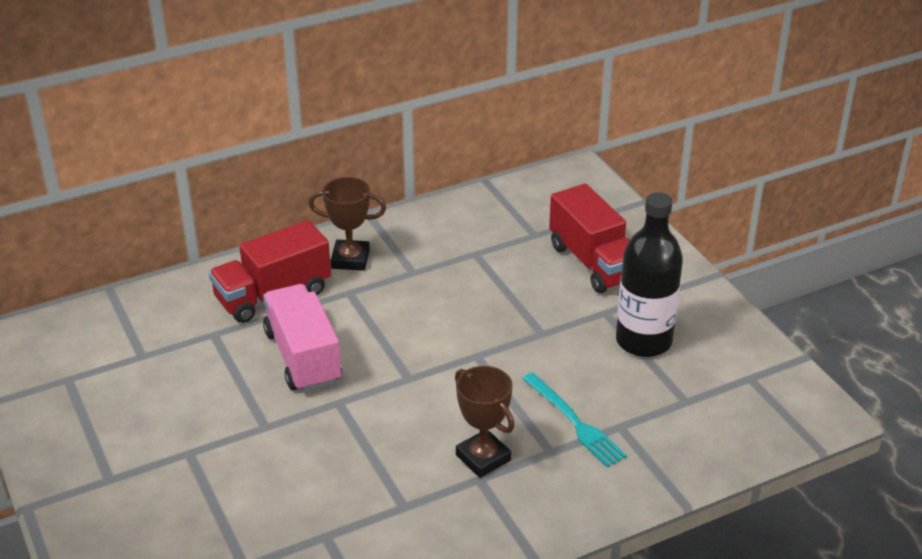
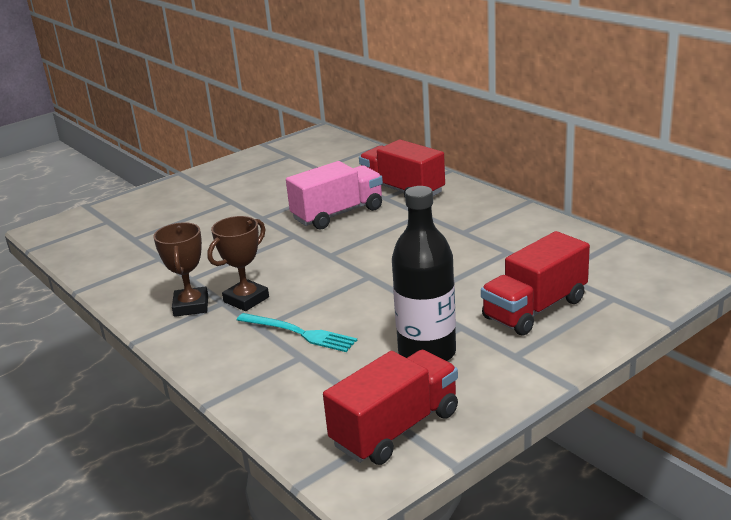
camera: 80 degrees right, 10 degrees down
(350, 259) = (463, 206): brown trophy -> brown trophy (191, 306)
(574, 422) = (299, 333): turquoise fork -> turquoise fork turned 105 degrees counterclockwise
(754, 380) = (395, 428): none -> red truck

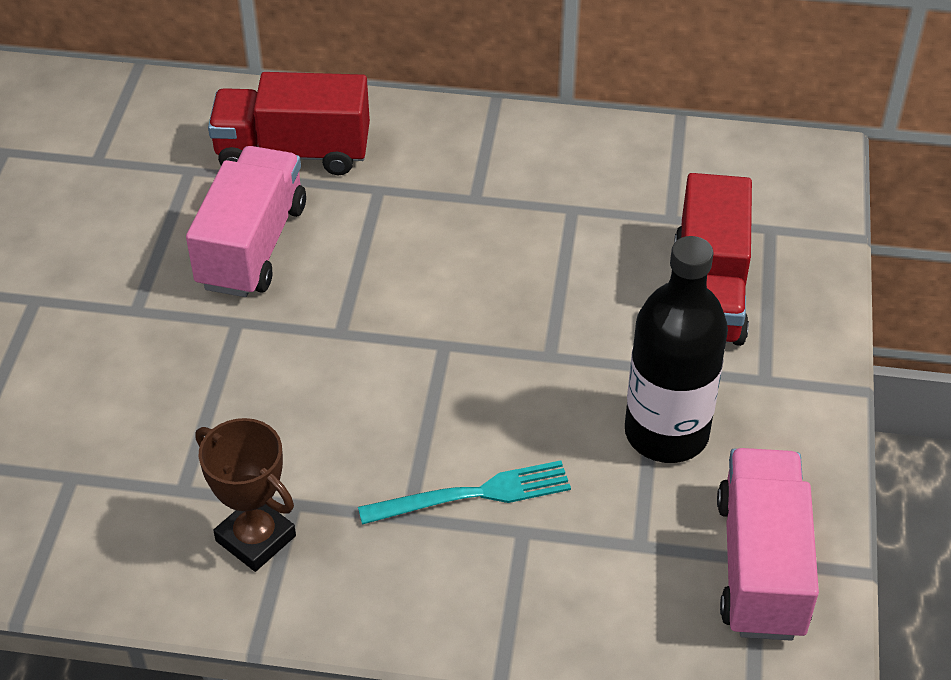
camera: 45 degrees left, 20 degrees up
(246, 299) = (323, 480): brown trophy -> none
(395, 428) = (760, 566): red truck -> pink truck

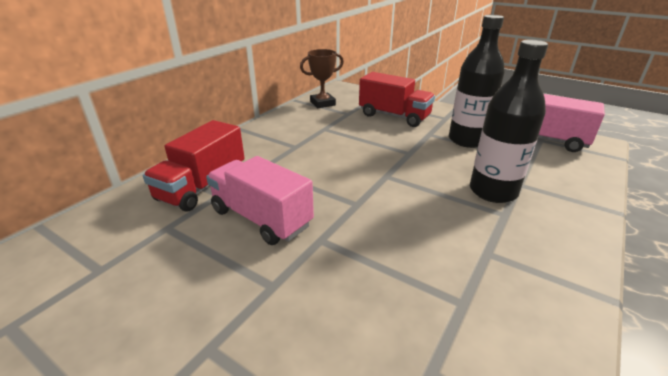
camera: 65 degrees left, 15 degrees down
(255, 538) = (515, 277): brown trophy -> brown trophy (322, 103)
(473, 495) = (493, 191): turquoise fork -> black bottle

